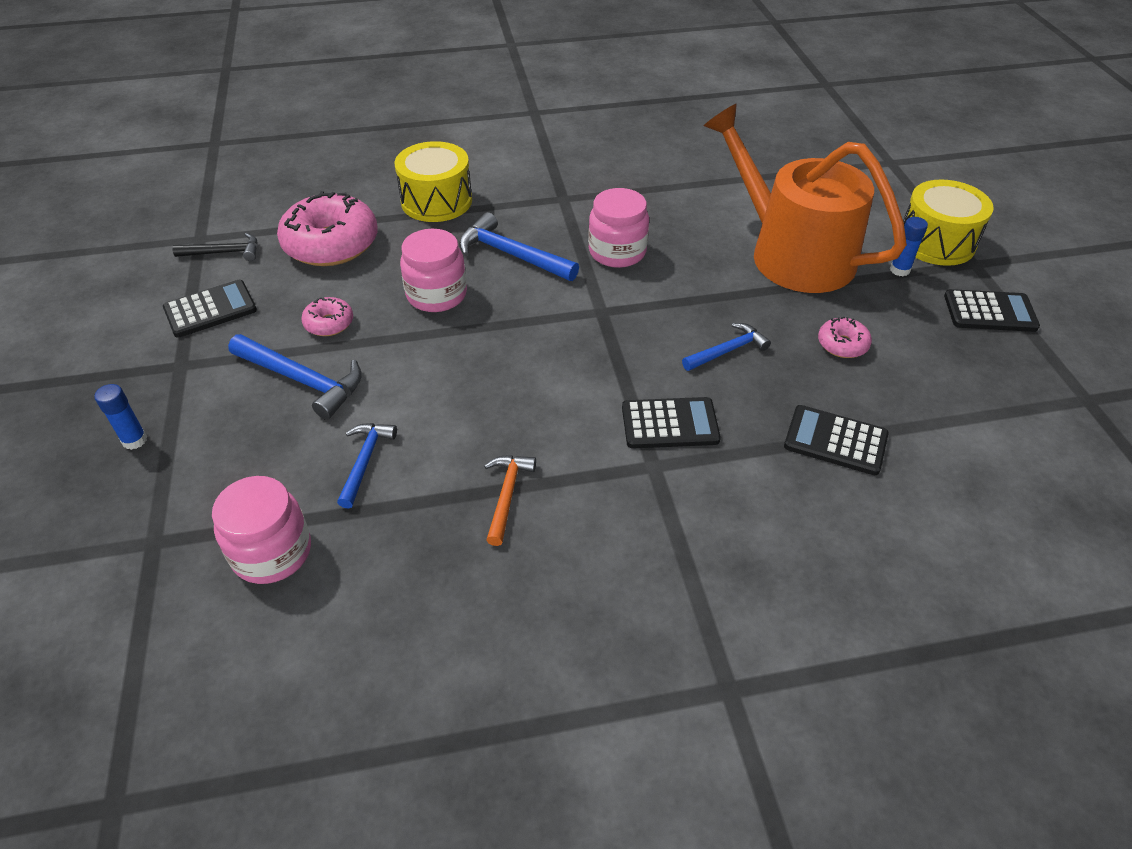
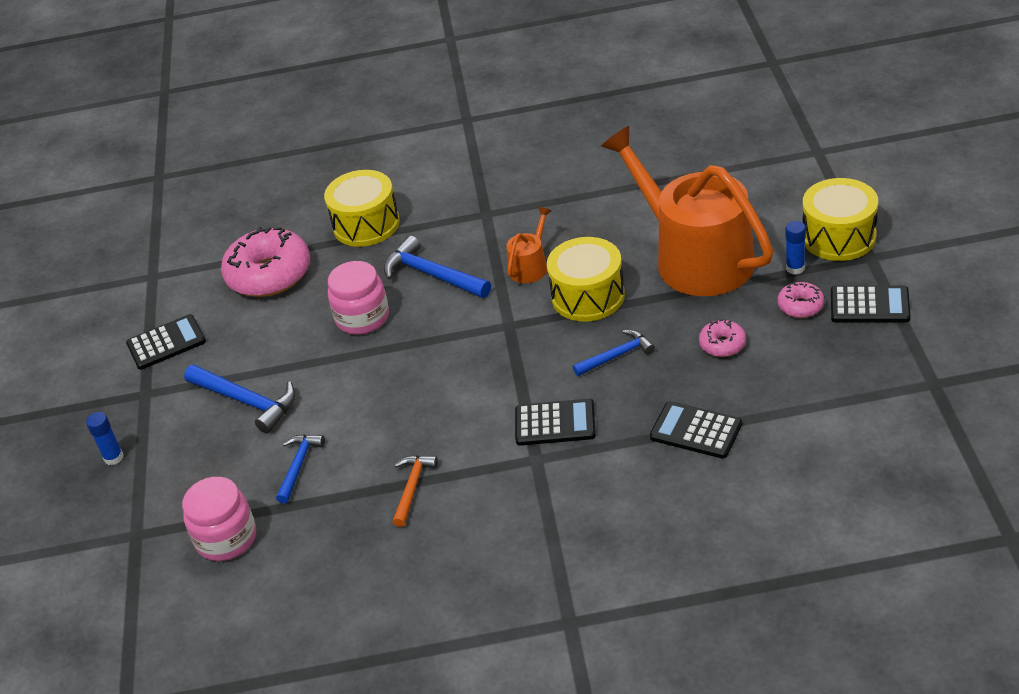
camera: 10 degrees right, 5 degrees down
(224, 252) = (175, 288): black hammer -> none
(329, 323) = (268, 350): pink donut -> pink donut (800, 306)
(617, 252) = (530, 266): pink jar -> orange watering can
(684, 286) = (588, 296): none -> yellow drum

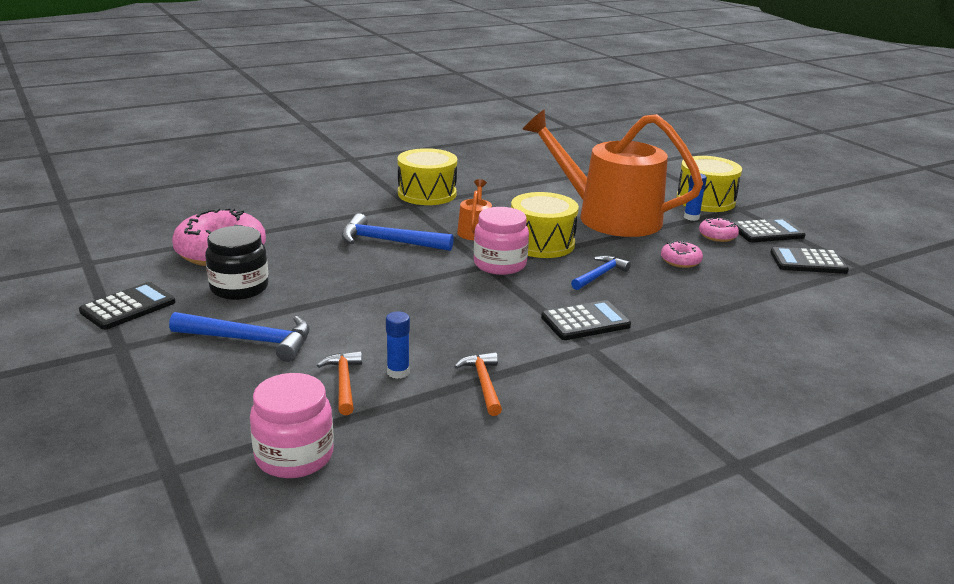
camera: 30 degrees left, 15 degrees down
(114, 458) = (104, 404): blue glue stick -> blue glue stick (398, 372)
(265, 329) = (239, 288): none -> black jar
(298, 466) = (343, 383): blue hammer -> orange hammer
(362, 318) = (339, 272): pink jar -> pink jar (500, 264)
(366, 224) = (301, 217): yellow drum -> yellow drum (427, 194)
(695, 431) = (713, 313): black calculator -> black calculator (808, 262)

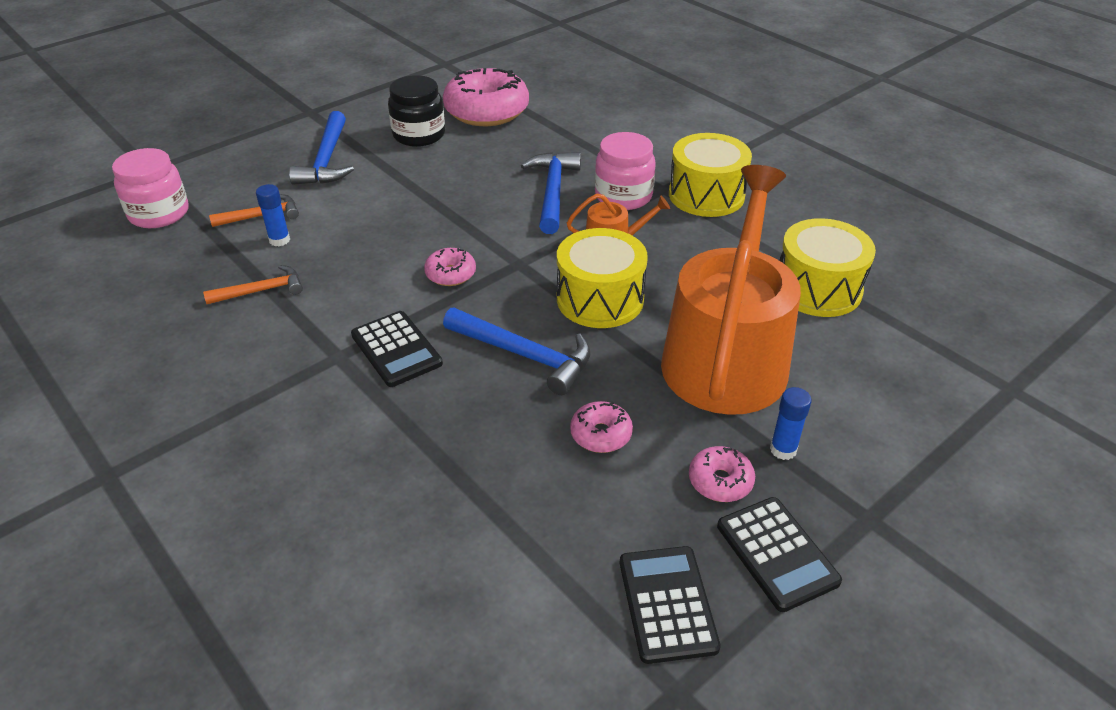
camera: 80 degrees right, 15 degrees up
(128, 307) = (373, 98): black calculator -> none
(490, 292) = (450, 274): none -> pink donut
(500, 264) = (524, 273): pink jar -> pink jar (623, 196)
(600, 275) = (525, 355): blue hammer -> blue hammer, size x1.57
(705, 200) = (877, 470): yellow drum -> yellow drum (818, 289)

